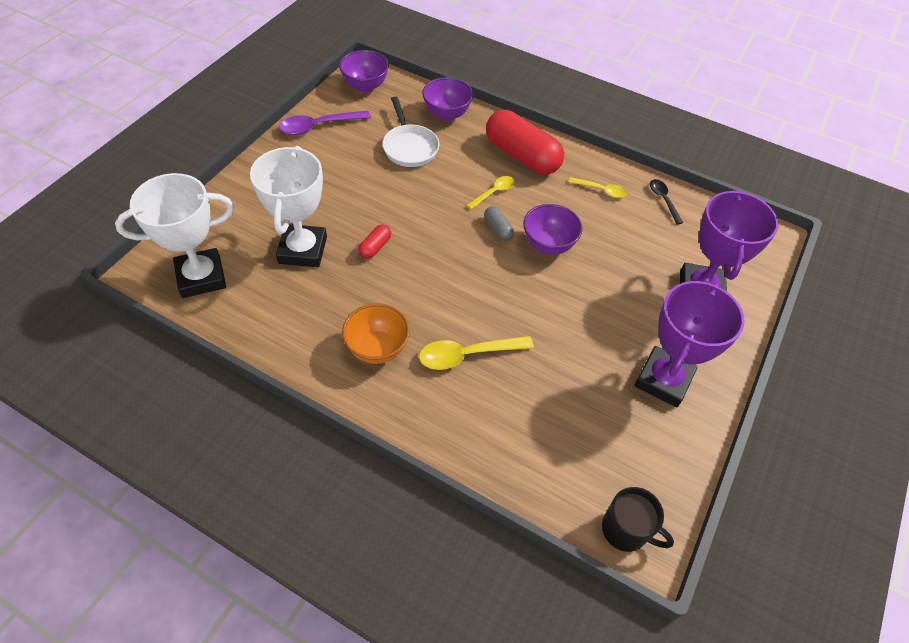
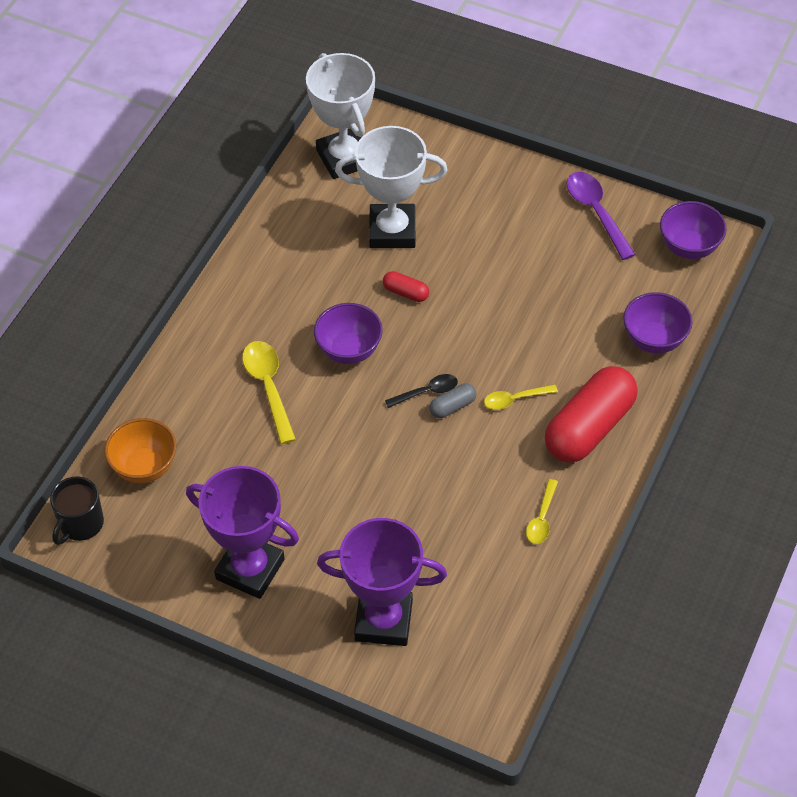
camera: 90 degrees right, 0 degrees up
(377, 348) = (270, 311): orange bowl -> orange bowl (144, 467)
(409, 147) = (579, 307): white pan -> none
(494, 192) = (514, 399): yellow spoon -> yellow spoon turned 120 degrees clockwise
(548, 245) = (434, 458): purple bowl -> purple bowl (349, 350)
(663, 200) = (537, 592): black spoon -> black spoon (427, 392)

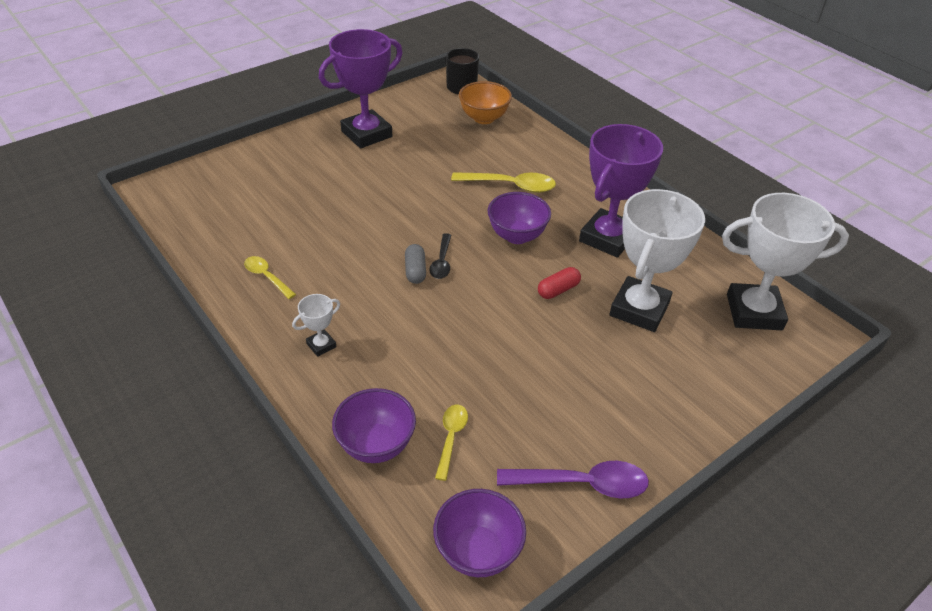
camera: 115 degrees right, 10 degrees down
(383, 620) = (271, 172): purple trophy -> purple trophy (607, 238)
(514, 399) = (391, 310): yellow spoon -> yellow spoon (451, 438)
(589, 427) = (321, 345): red capsule -> white trophy

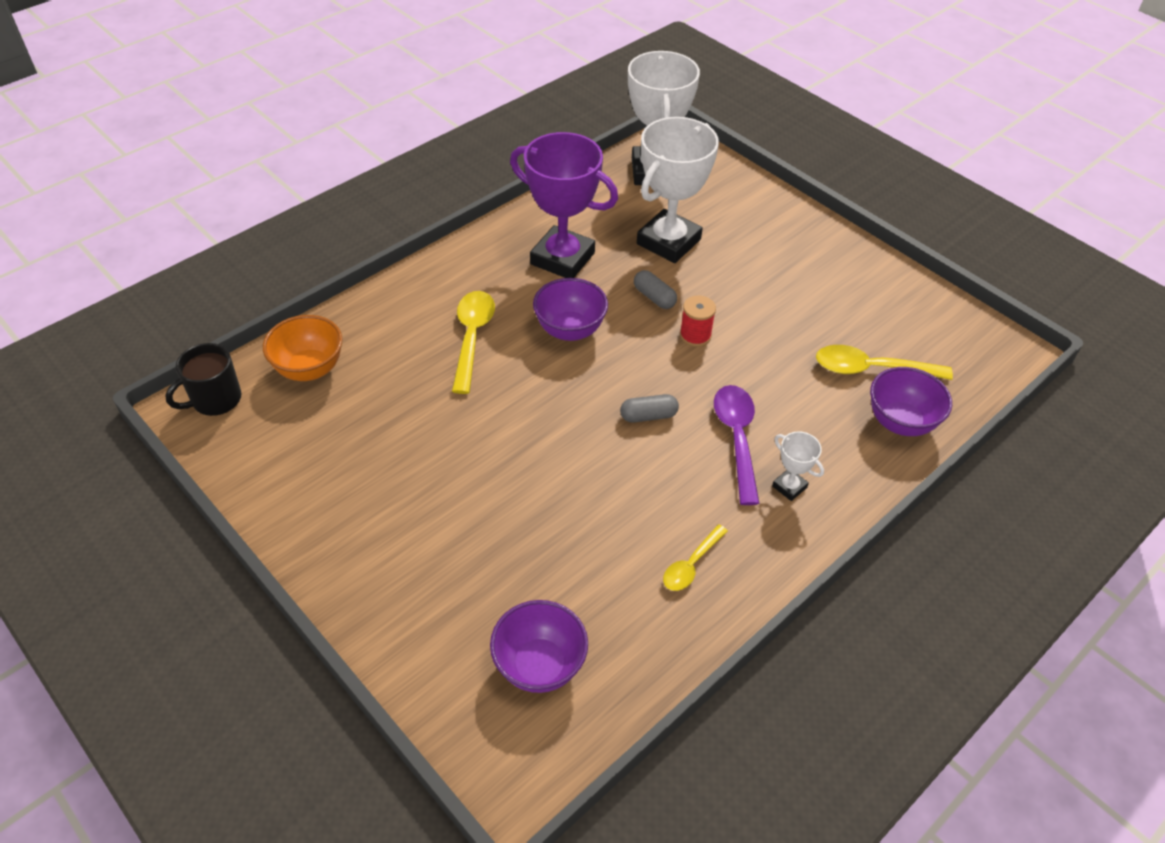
camera: 95 degrees left, 5 degrees up
(366, 134) = (348, 503): purple trophy -> none
(442, 262) = (628, 393): black spoon -> none
(451, 438) = (871, 369): yellow spoon -> yellow spoon, size x1.63
(478, 551) = (974, 346): purple bowl -> purple bowl (539, 665)
(507, 311) = (695, 335): none -> red spool
(558, 290) = (654, 297): red capsule -> grey capsule
(582, 483) = (884, 285): purple spoon -> purple spoon (736, 438)
(639, 309) = (668, 242): white trophy -> white trophy turned 75 degrees counterclockwise

